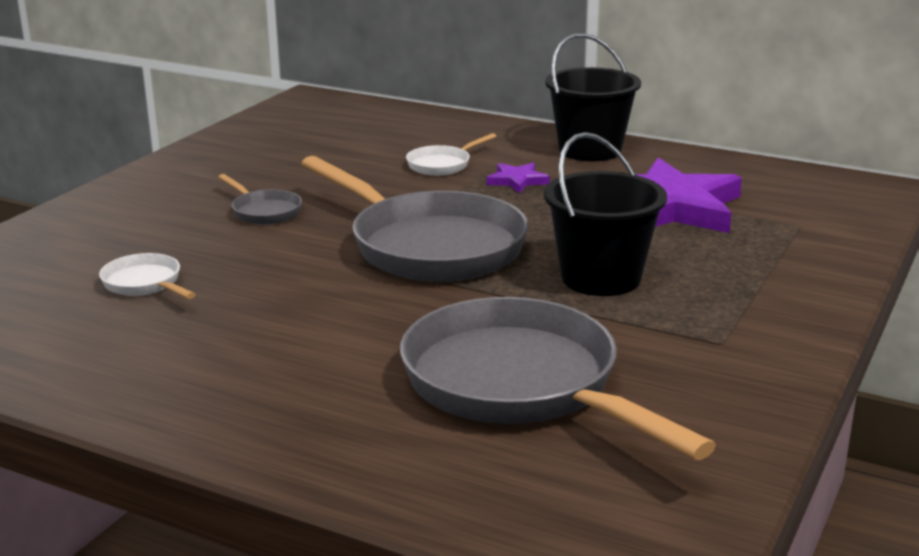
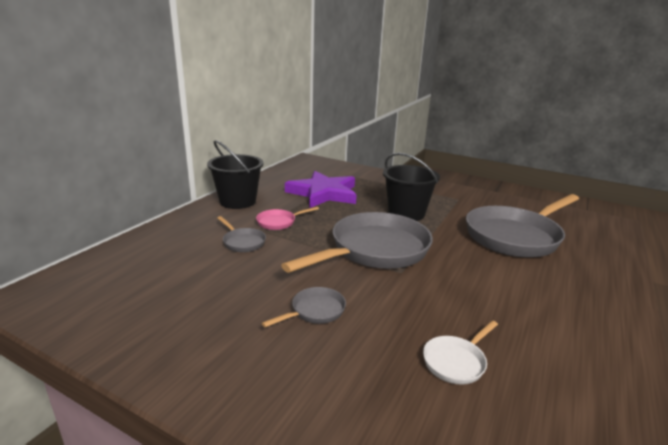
camera: 90 degrees left, 0 degrees up
(442, 165) = (242, 242): white pan -> grey pan
(517, 181) = (279, 222): purple star -> pink pan

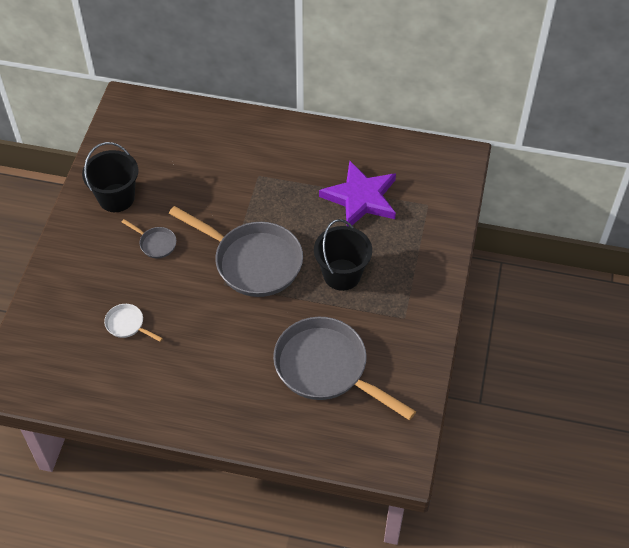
camera: 75 degrees right, 30 degrees up
(238, 201) = (308, 141): black bucket -> black bucket (116, 198)
(242, 242) = (232, 173): grey pan -> none
(279, 222) = (277, 184): pink pan -> none

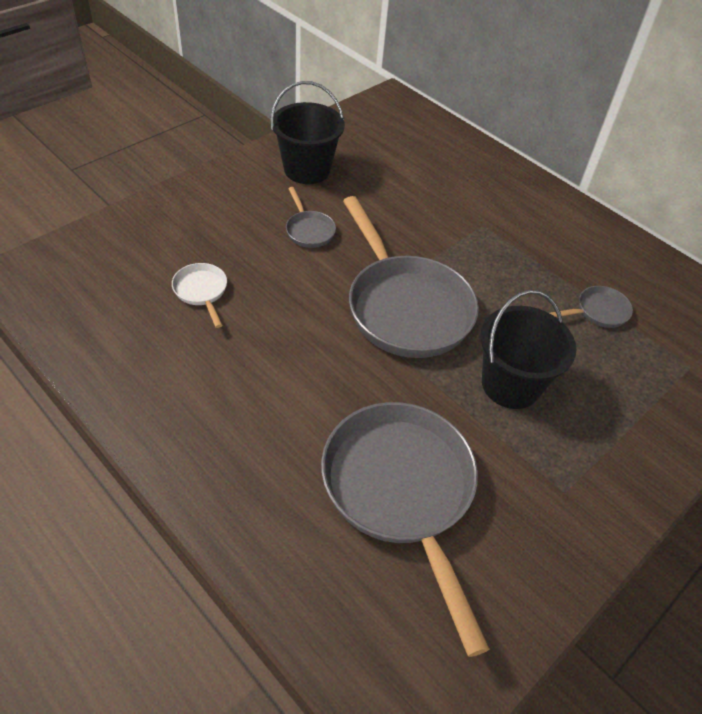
camera: 30 degrees right, 5 degrees down
(361, 198) = (598, 311): purple star -> grey pan

